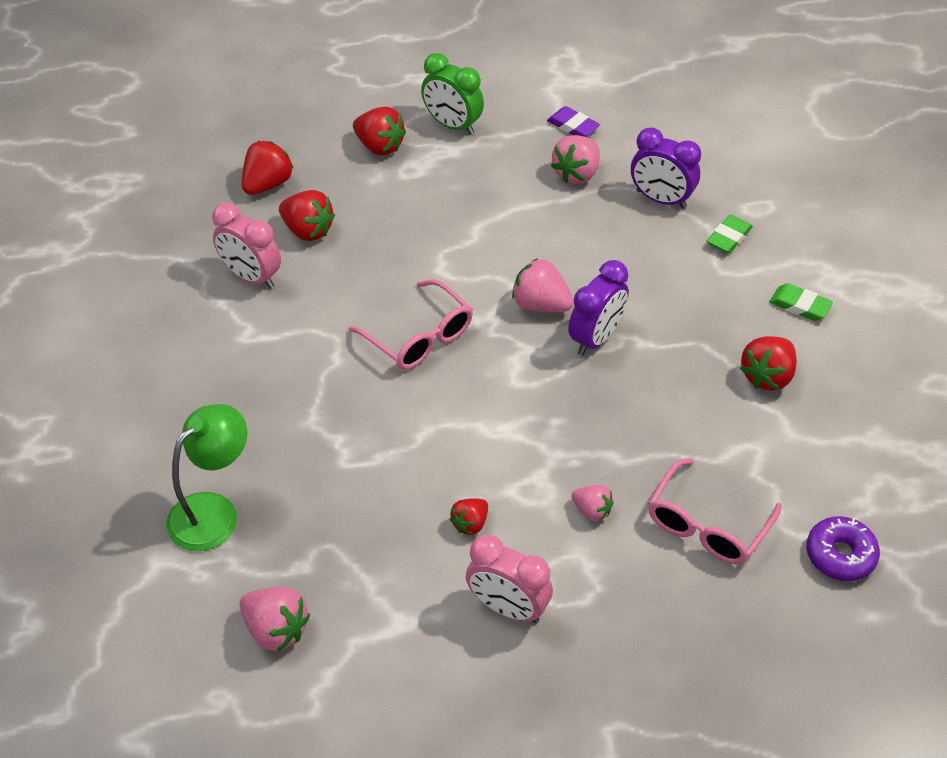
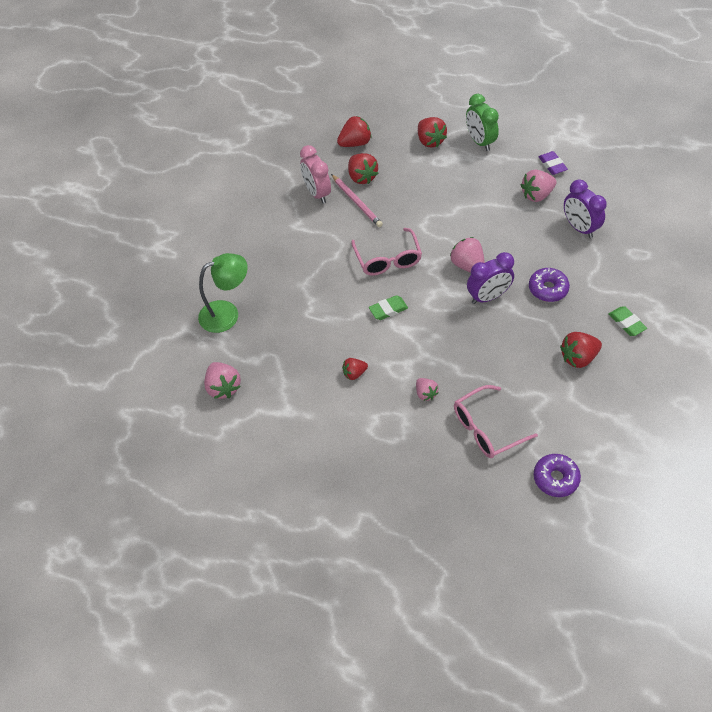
camera: 30 degrees right, 5 degrees up
(322, 269) = (357, 202): none -> pink pencil
(508, 607) = (347, 427): pink clock -> none
(670, 297) = (548, 289): none -> purple donut
(729, 237) = (607, 265): green eraser -> green eraser (388, 310)

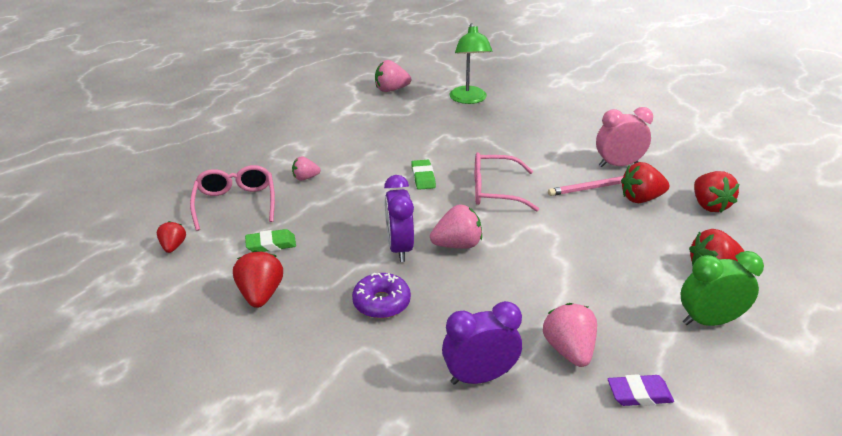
camera: 105 degrees right, 20 degrees down
(354, 373) = (359, 146): red strawberry -> red strawberry (173, 246)
(555, 478) = (142, 230): purple donut -> none
(626, 323) = (275, 362): green eraser -> green eraser (271, 244)

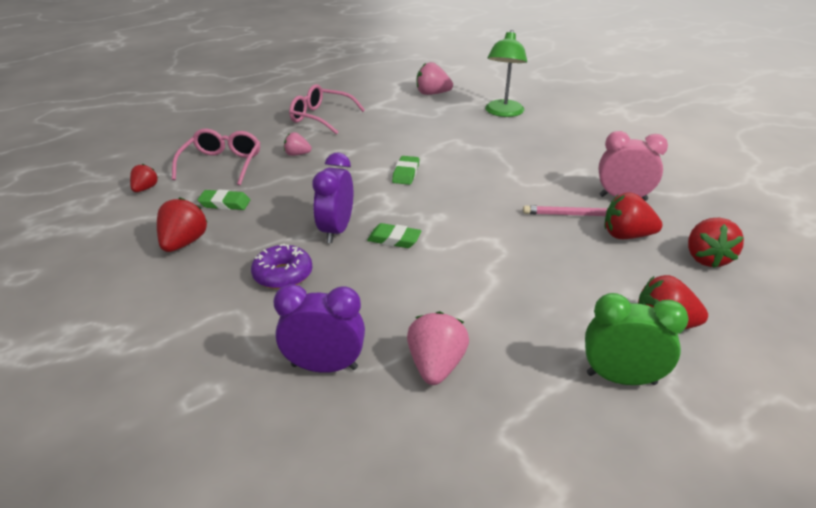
camera: 20 degrees right, 0 degrees up
(457, 245) = (394, 239): pink strawberry -> green eraser
(495, 191) = (469, 198): pink glasses -> pink glasses (321, 117)
(639, 394) = (482, 432): purple eraser -> none

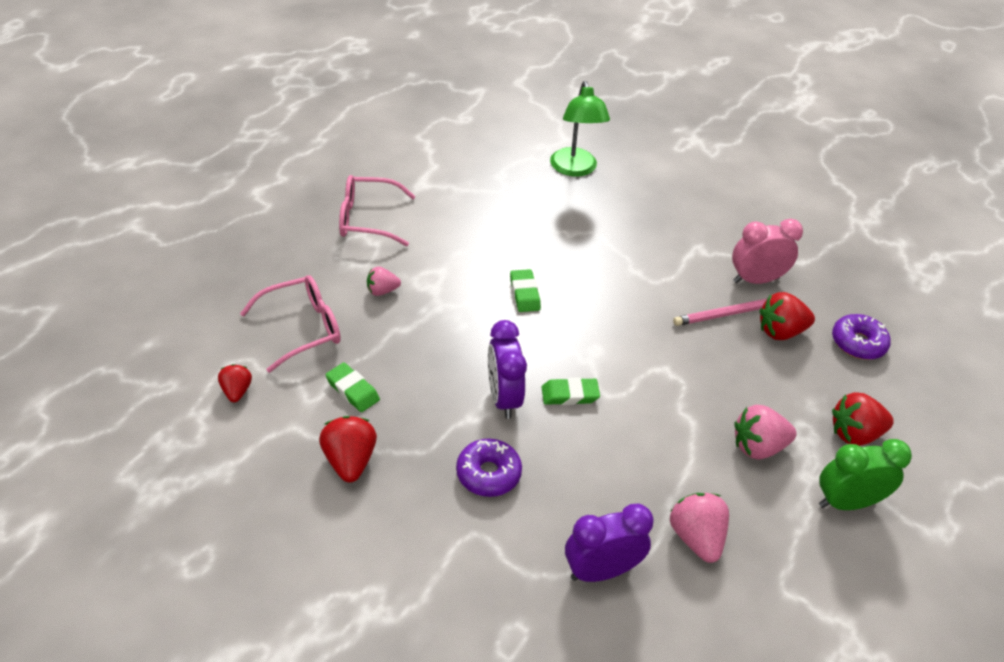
camera: 25 degrees left, 10 degrees up
(222, 164) = (302, 328): pink glasses -> pink glasses turned 75 degrees clockwise
(225, 203) = (352, 390): green eraser -> green eraser turned 60 degrees clockwise
(432, 94) = (476, 149): pink strawberry -> pink strawberry (758, 447)
(706, 258) = (858, 343): red strawberry -> purple donut

